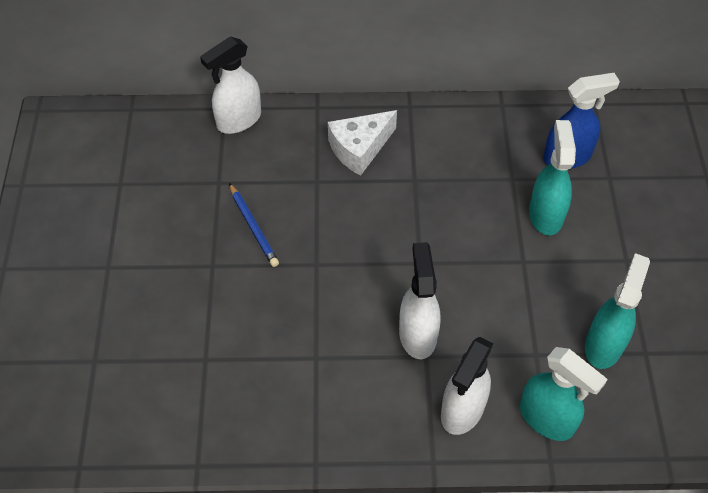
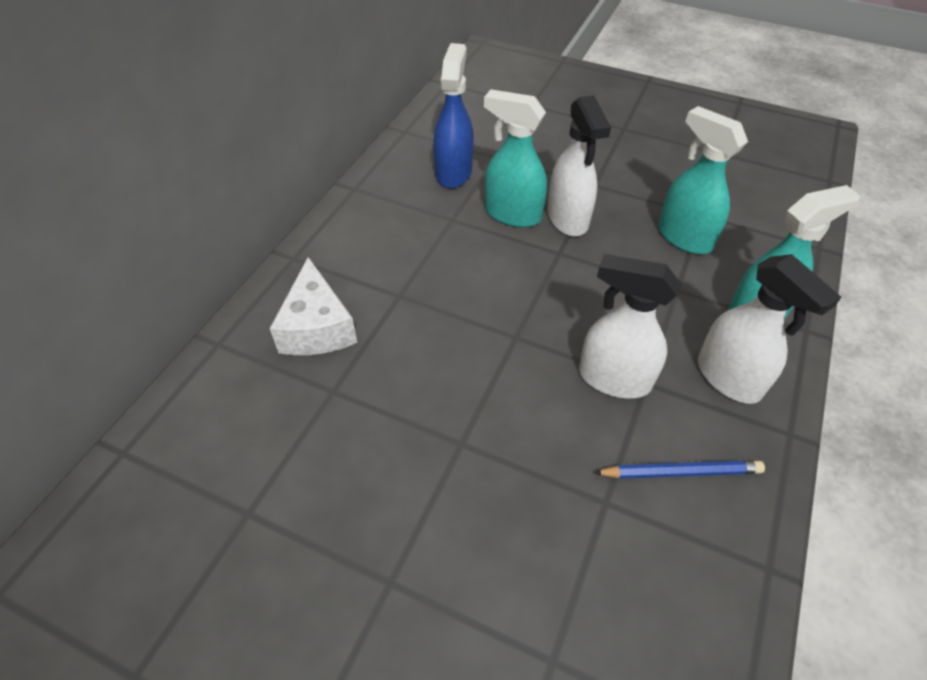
camera: 65 degrees left, 5 degrees down
(238, 120) = (160, 443): white spray bottle -> white spray bottle (568, 219)
(253, 227) = (357, 496): blue pencil -> blue pencil (681, 472)

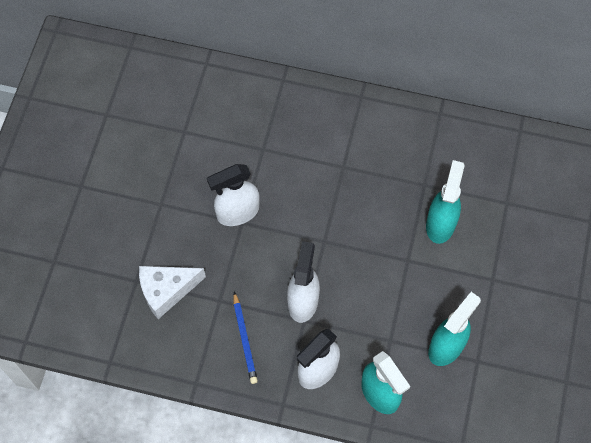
camera: 80 degrees right, 15 degrees up
(317, 327) = (306, 127): white cheese -> white cheese (166, 291)
(453, 172) = (478, 175): blue spray bottle -> none
(568, 219) = (445, 263): white spray bottle -> white spray bottle (237, 212)

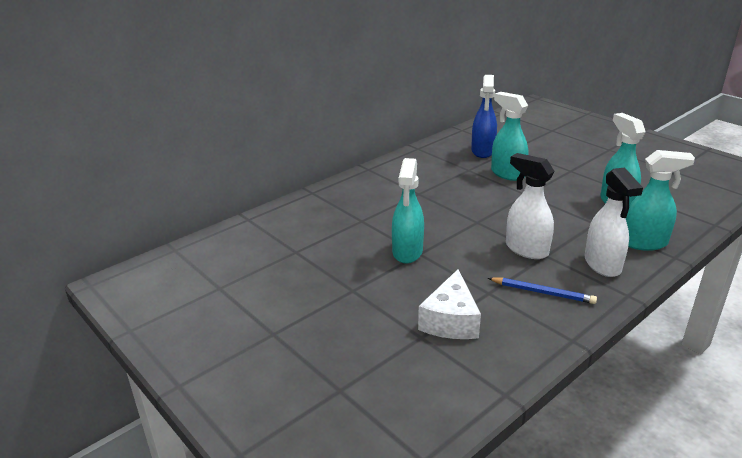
camera: 55 degrees left, 35 degrees down
(237, 212) = (407, 252): white spray bottle -> turquoise spray bottle
(478, 177) = (482, 151): none -> blue spray bottle

